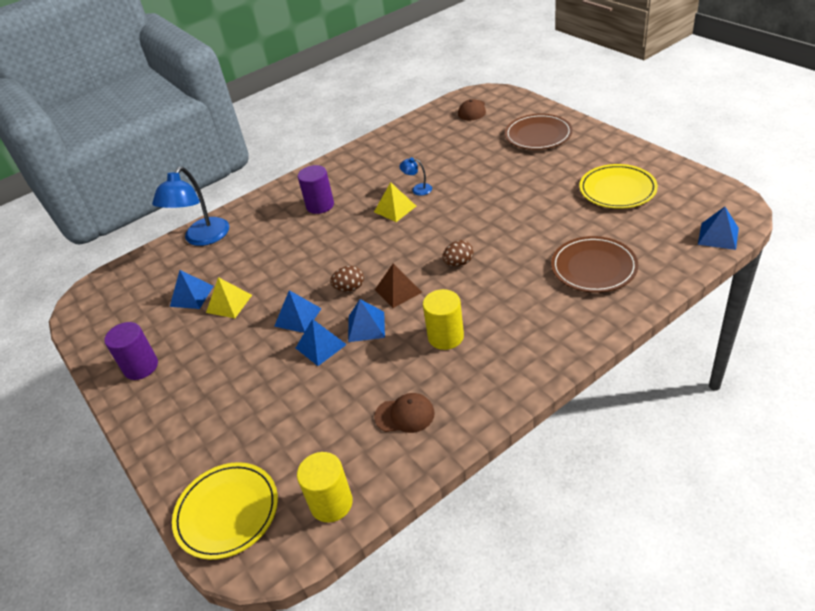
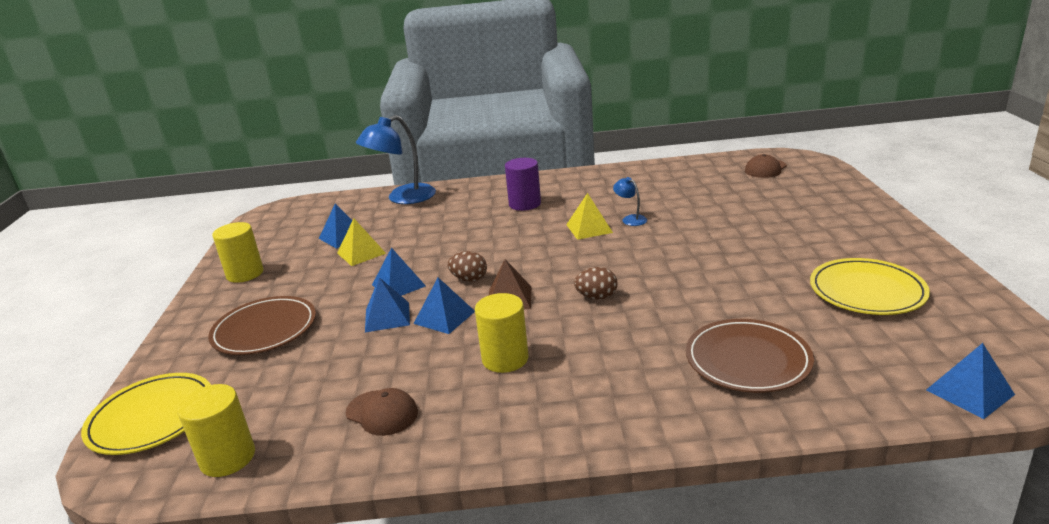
camera: 30 degrees right, 15 degrees down
(141, 367) = (245, 274): purple cylinder -> yellow cylinder
(538, 135) = (819, 209): brown plate -> brown plate (265, 330)

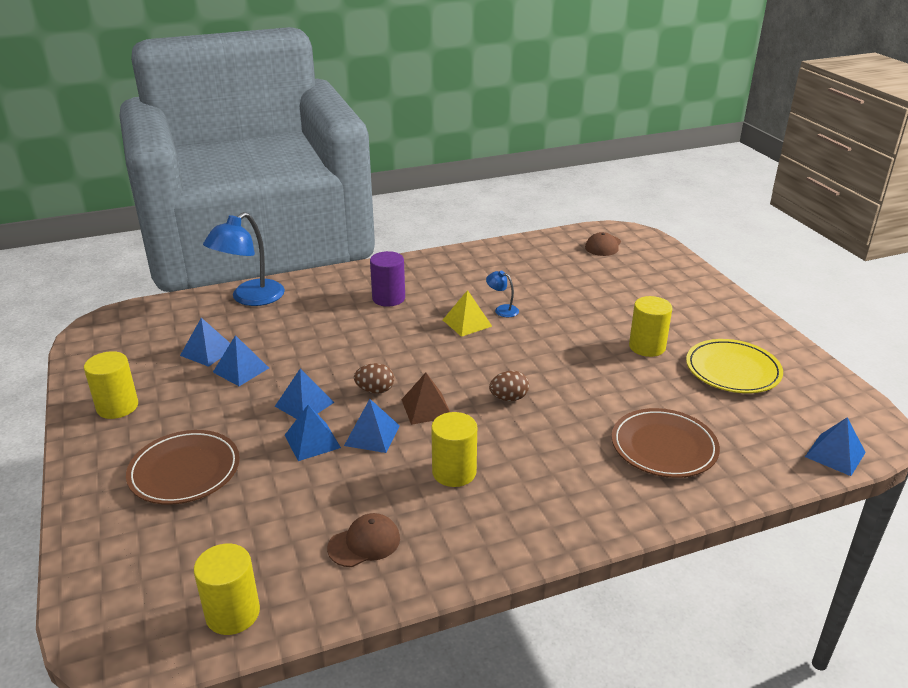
camera: 20 degrees left, 5 degrees up
(152, 417) = (118, 585): yellow plate -> none
(361, 253) = (241, 370): yellow pyramid -> blue pyramid
(382, 413) = (364, 543): brown cap -> brown cap turned 45 degrees counterclockwise
(772, 261) = (647, 347): none -> yellow cylinder

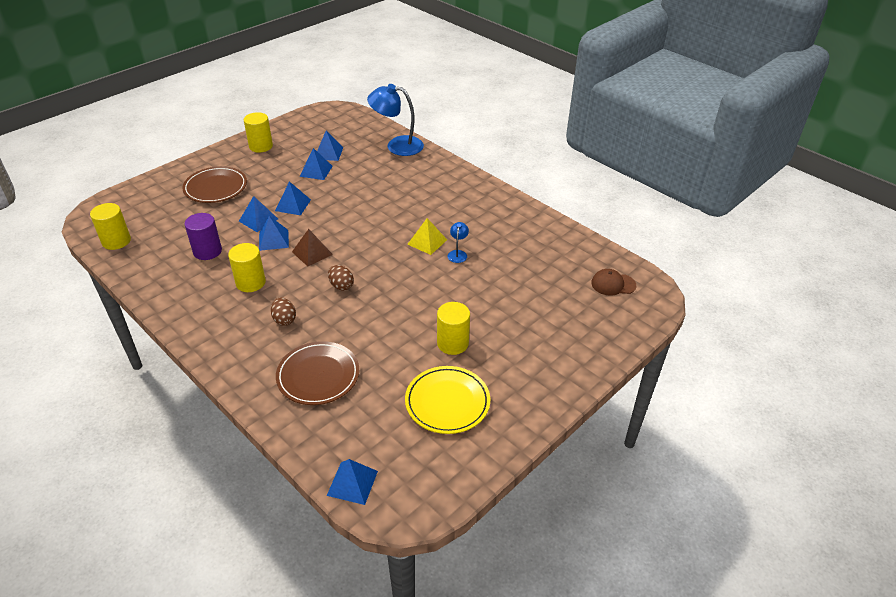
camera: 65 degrees right, 10 degrees up
(364, 543) = (177, 267): brown cap -> none
(375, 390) = (321, 227): brown egg -> brown egg (284, 320)
(388, 298) = (436, 198): purple cylinder -> purple cylinder (207, 251)

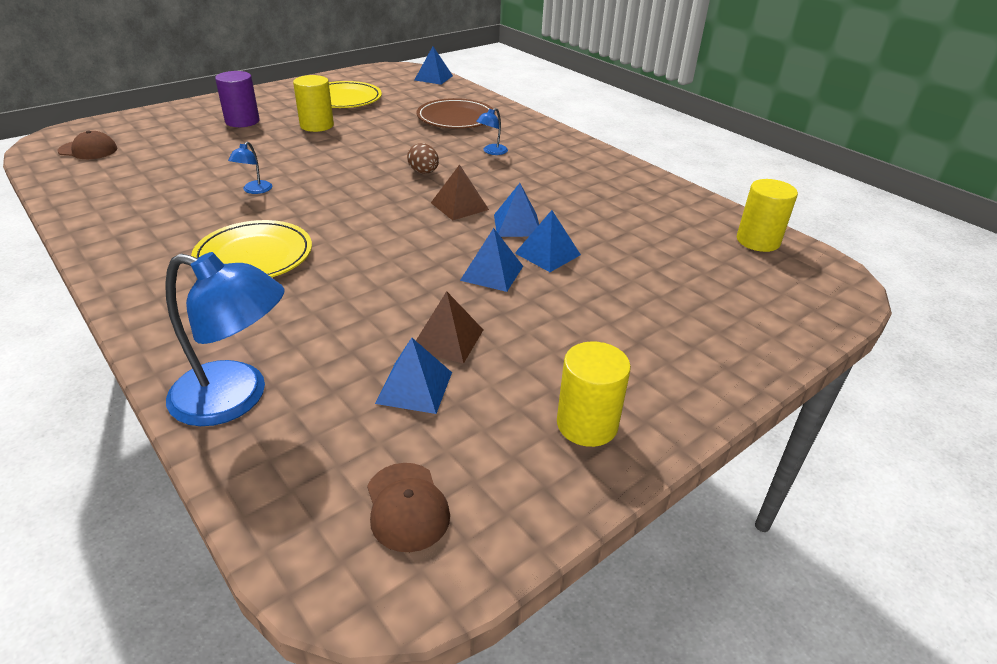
camera: 175 degrees left, 5 degrees down
(207, 251) = (611, 218): purple cylinder -> purple cylinder (242, 121)
(215, 187) = (648, 317): brown plate -> none
(250, 282) = (538, 183): yellow cylinder -> none
(284, 320) = (492, 152): brown egg -> blue lamp
(316, 171) = (447, 339): blue pyramid -> brown pyramid
(326, 123) = (407, 506): none -> brown cap
(427, 204) = (254, 256): none -> yellow plate
(427, 242) = (288, 206): yellow pyramid -> none

